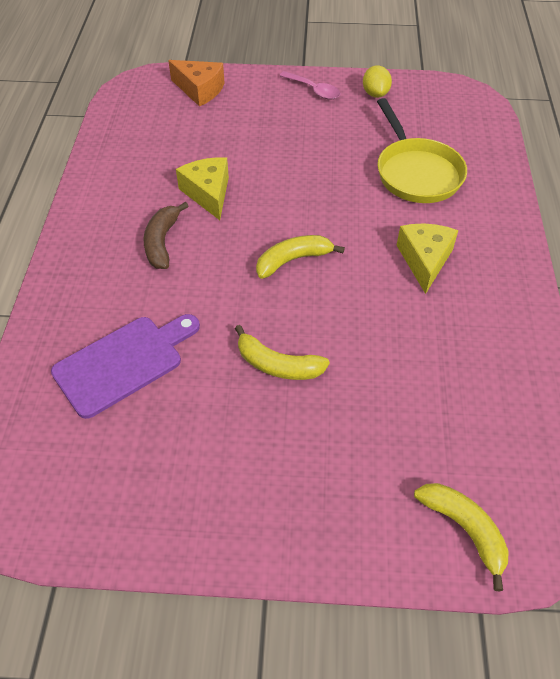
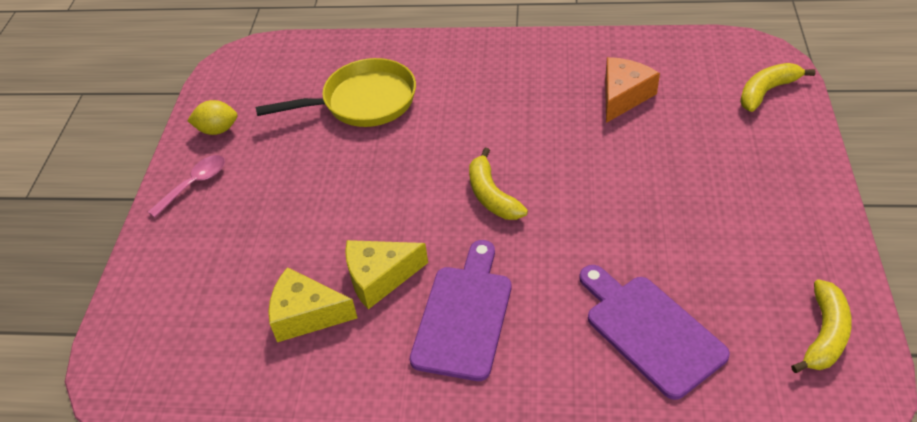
camera: 85 degrees left, 5 degrees down
(162, 242) = (464, 316): brown banana -> purple cutting board
(200, 90) = (158, 305): orange cheese -> orange cheese (623, 96)
(277, 365) = (631, 202): yellow banana -> yellow banana (824, 334)
(424, 260) = (490, 101): yellow cheese -> yellow cheese (306, 315)

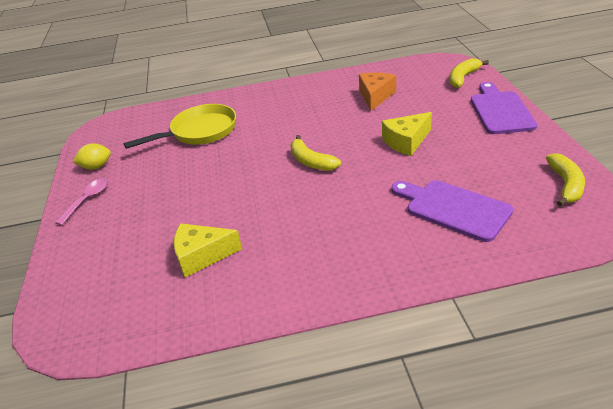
camera: 15 degrees left, 10 degrees down
(380, 277) = (249, 222): yellow cheese -> yellow cheese (406, 141)
(464, 316) = (320, 230): purple cutting board -> purple cutting board (500, 111)

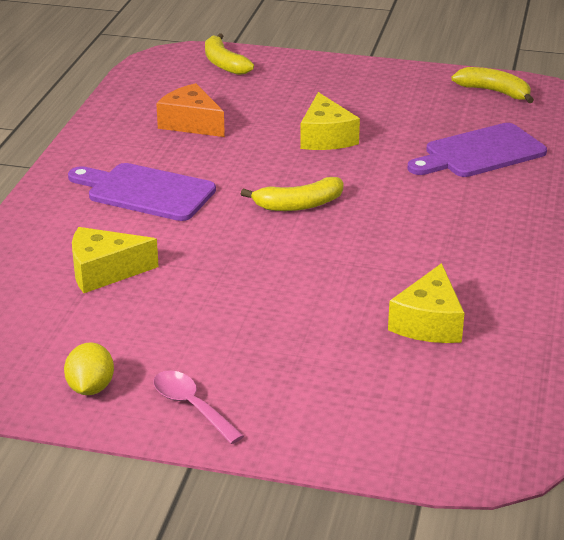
camera: 70 degrees left, 5 degrees down
(199, 132) = (104, 271): yellow pan -> yellow cheese
(500, 111) = (326, 71): purple cutting board -> purple cutting board (146, 192)

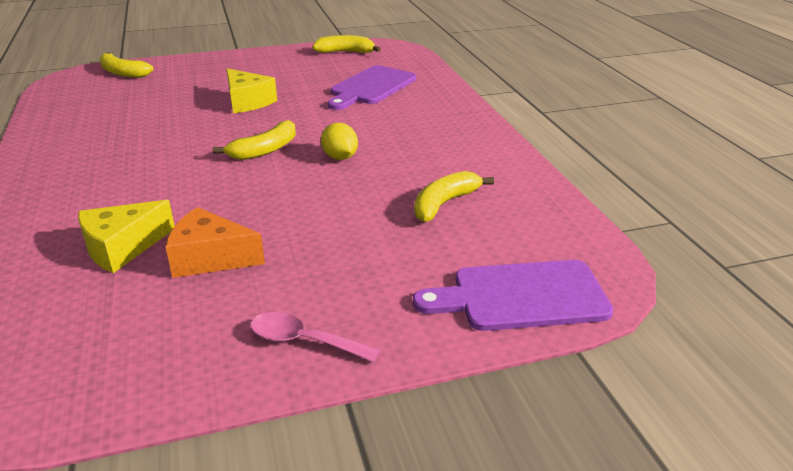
camera: 30 degrees left, 0 degrees up
(90, 388) = (184, 361): yellow lemon -> yellow lemon (340, 157)
(146, 192) = (118, 173): purple cutting board -> purple cutting board (521, 296)
(191, 123) = (124, 116): orange cheese -> orange cheese (210, 258)
(428, 322) = (444, 204): yellow cheese -> yellow banana

